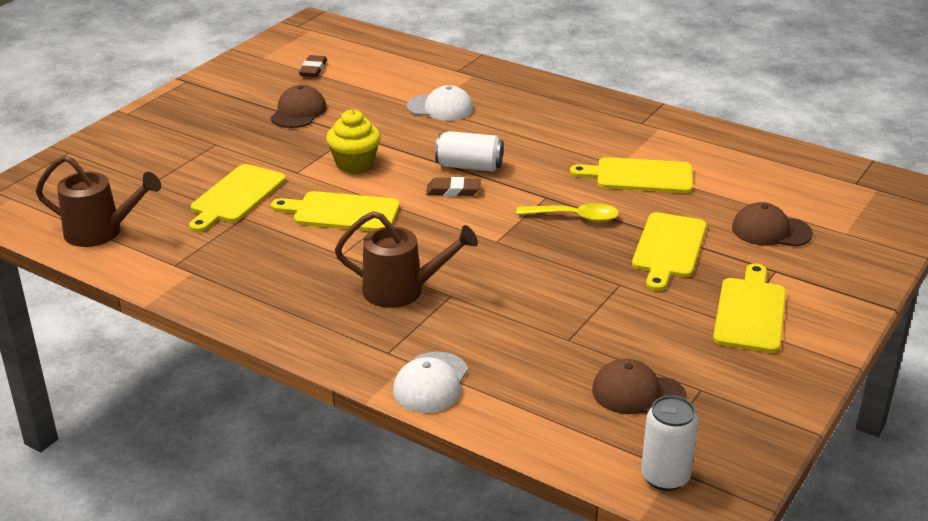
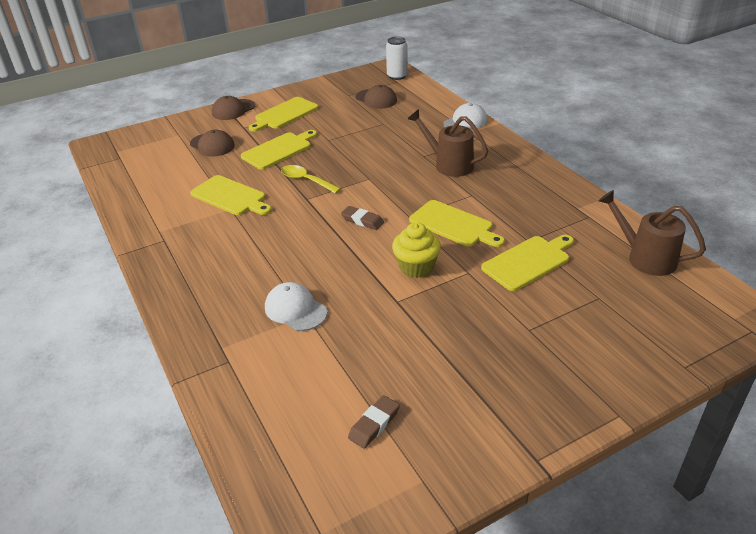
camera: 150 degrees left, 5 degrees up
(298, 112) = (429, 350): brown cap -> brown cap (233, 110)
(469, 166) = (332, 238): white can -> none

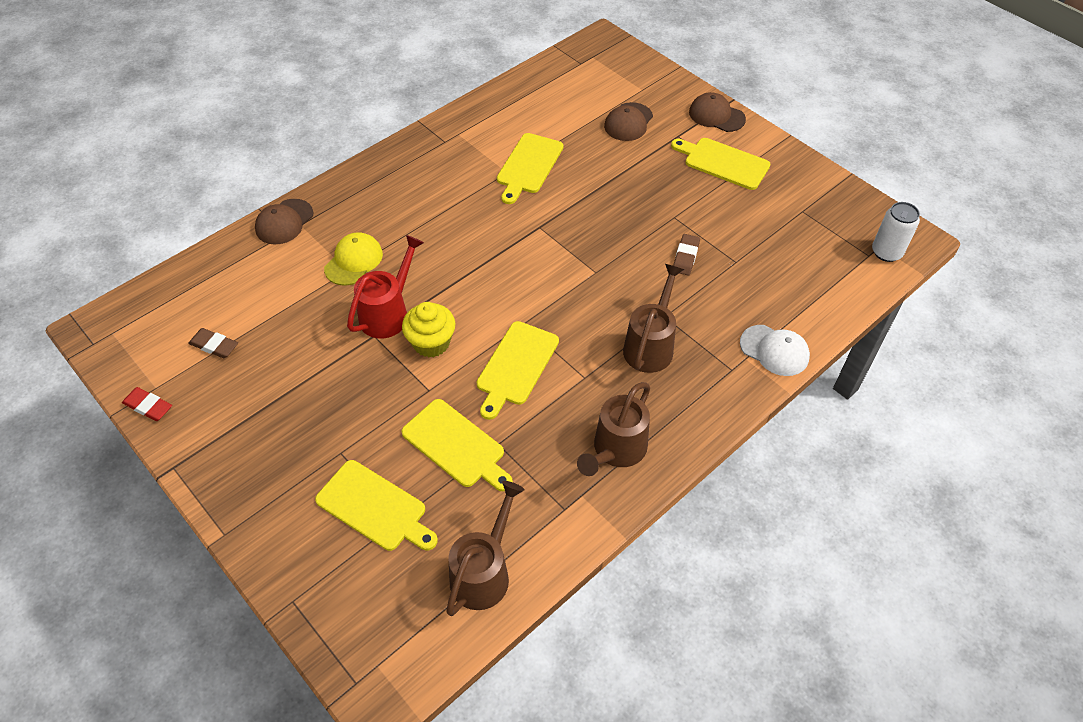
camera: 75 degrees right, 15 degrees up
(279, 150) = (635, 179): yellow cutting board -> yellow cutting board (374, 508)
(295, 309) = (354, 261): white cap -> yellow cap
(306, 180) = (576, 218): yellow spoon -> none
(362, 220) = (507, 282): brown eraser -> brown eraser (685, 257)
(372, 290) = (388, 312): none -> red watering can
(376, 99) = (802, 242): brown cap -> brown cap (284, 222)
(449, 487) = (148, 406): none -> red eraser
(540, 190) = (615, 451): none -> brown watering can

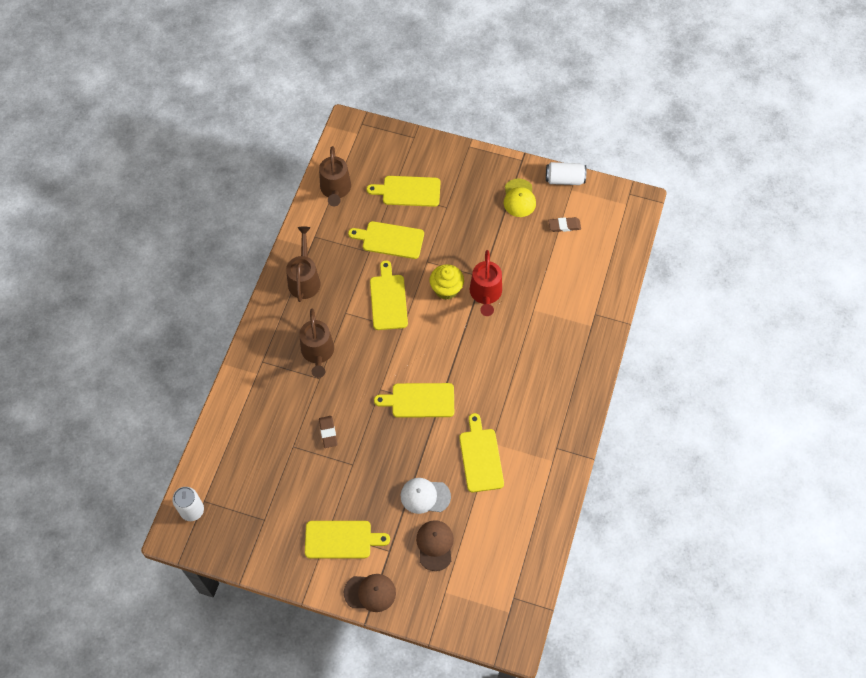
camera: 150 degrees right, 10 degrees up
(148, 406) = (564, 179): red eraser -> white can
(284, 222) = (603, 322): brown cap -> none
(354, 261) = (535, 317): yellow cap -> yellow cap (519, 198)
(556, 241) = (419, 400): none -> yellow cutting board
(774, 350) = (241, 388): white cap -> white cap (425, 496)

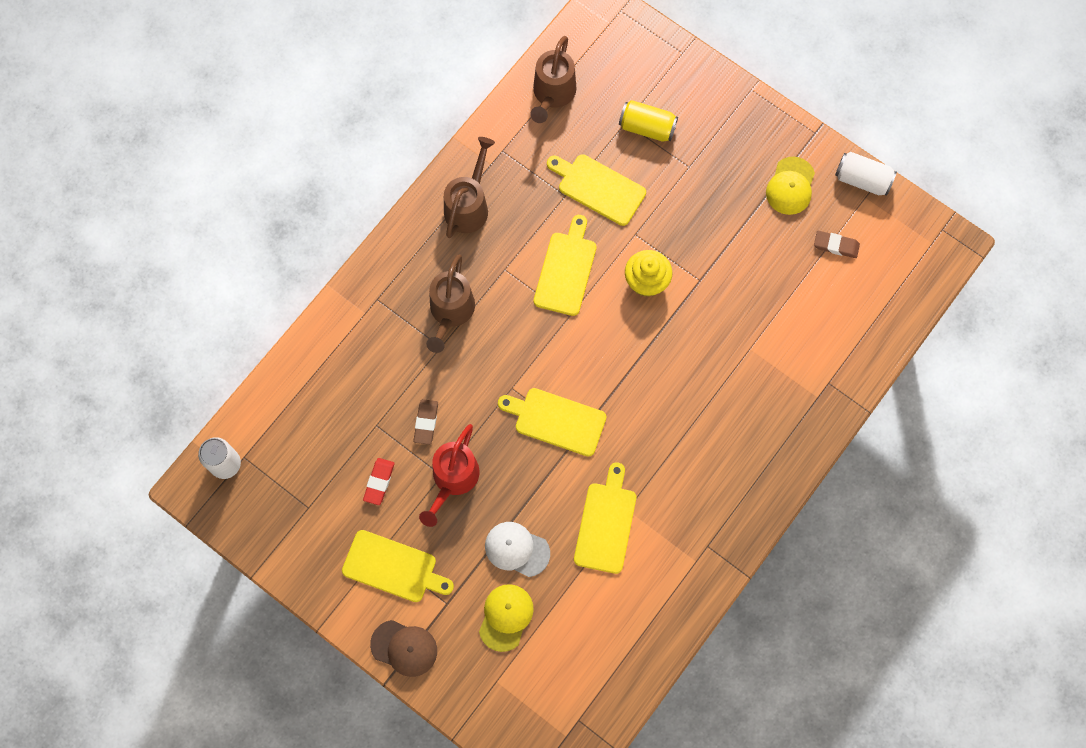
camera: 20 degrees right, 10 degrees up
(309, 484) = (379, 482): none -> red eraser
(408, 191) = (647, 127): yellow cutting board -> yellow can
(435, 545) = (506, 617): brown cap -> yellow cap
(485, 295) = (694, 307): red watering can -> red watering can (452, 480)

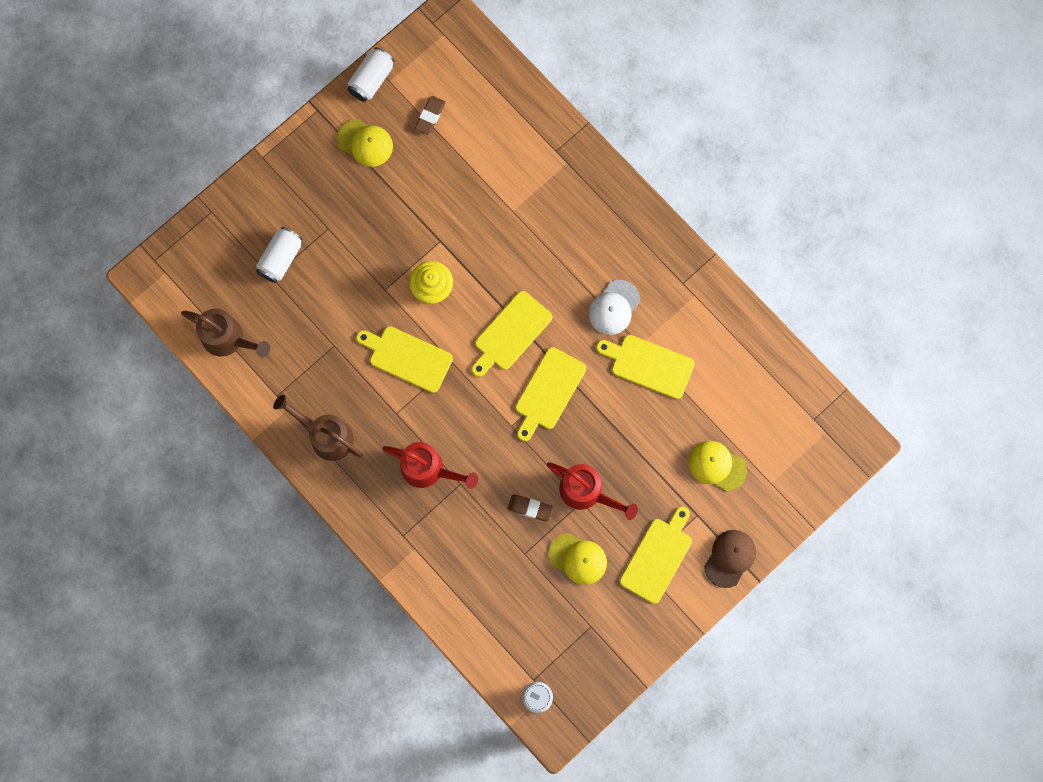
camera: 80 degrees left, 5 degrees up
(379, 482) = (578, 559): red eraser -> yellow cap
(450, 313) = (429, 469): brown watering can -> red watering can
(517, 549) = (659, 446): white cap -> white cap (614, 307)
(598, 188) = (332, 314): yellow cutting board -> yellow cutting board (510, 333)
(647, 127) = (280, 258): yellow can -> white can

